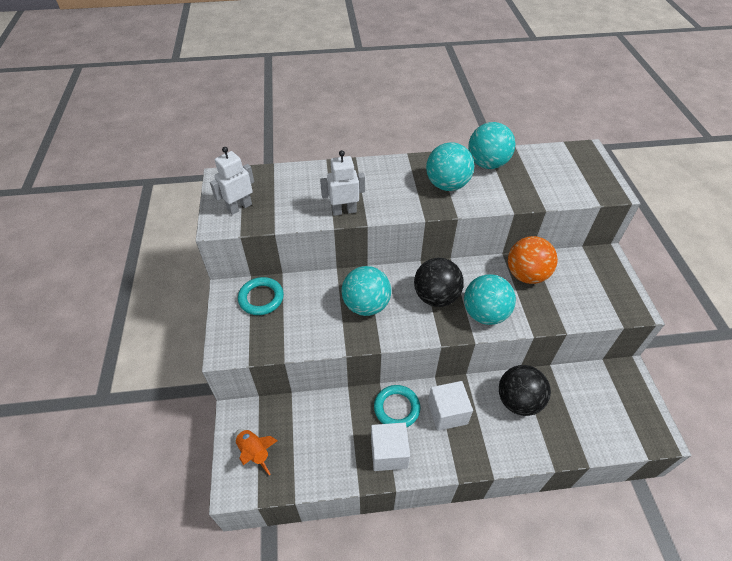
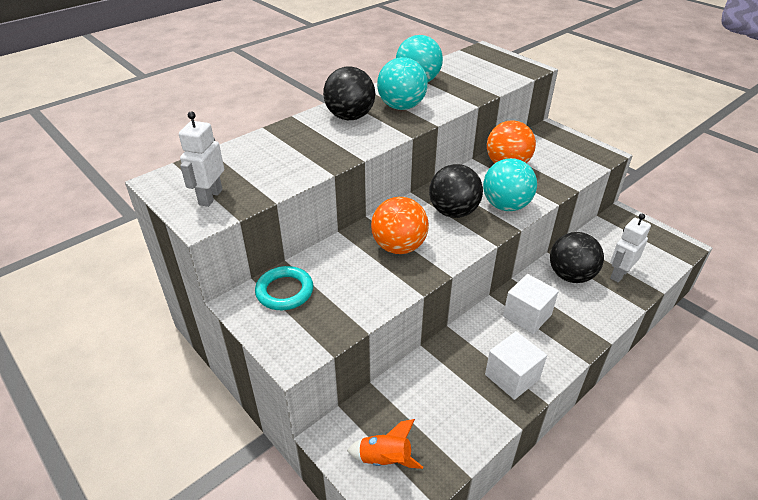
camera: 35 degrees left, 10 degrees down
(344, 211) = (329, 158): white robot -> white robot (619, 274)
(366, 305) = (399, 247): turquoise ball -> orange ball
(396, 177) = (350, 117): none -> black ball
(396, 408) = (482, 337): turquoise ring -> none

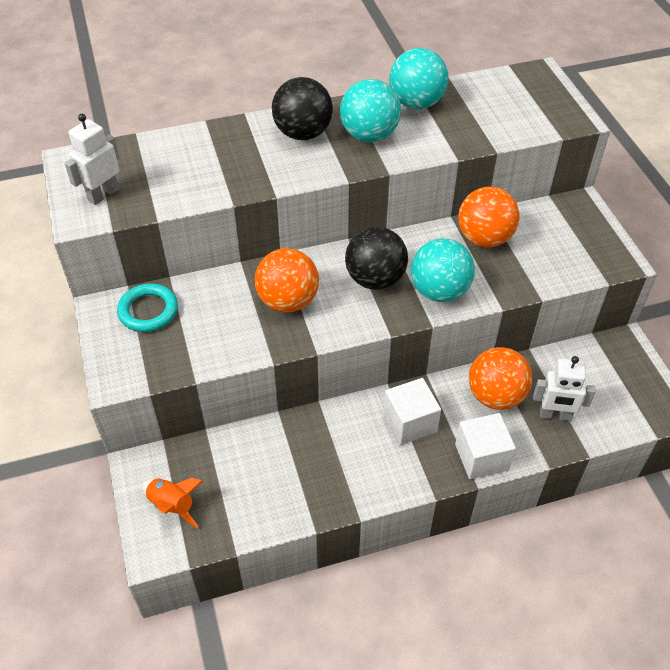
camera: 25 degrees right, 10 degrees up
(512, 377) = (344, 479): white cube -> white cube (481, 457)
(570, 276) = (495, 396): black ball -> orange ball
(619, 274) = (555, 415): white robot -> white robot turned 150 degrees counterclockwise

